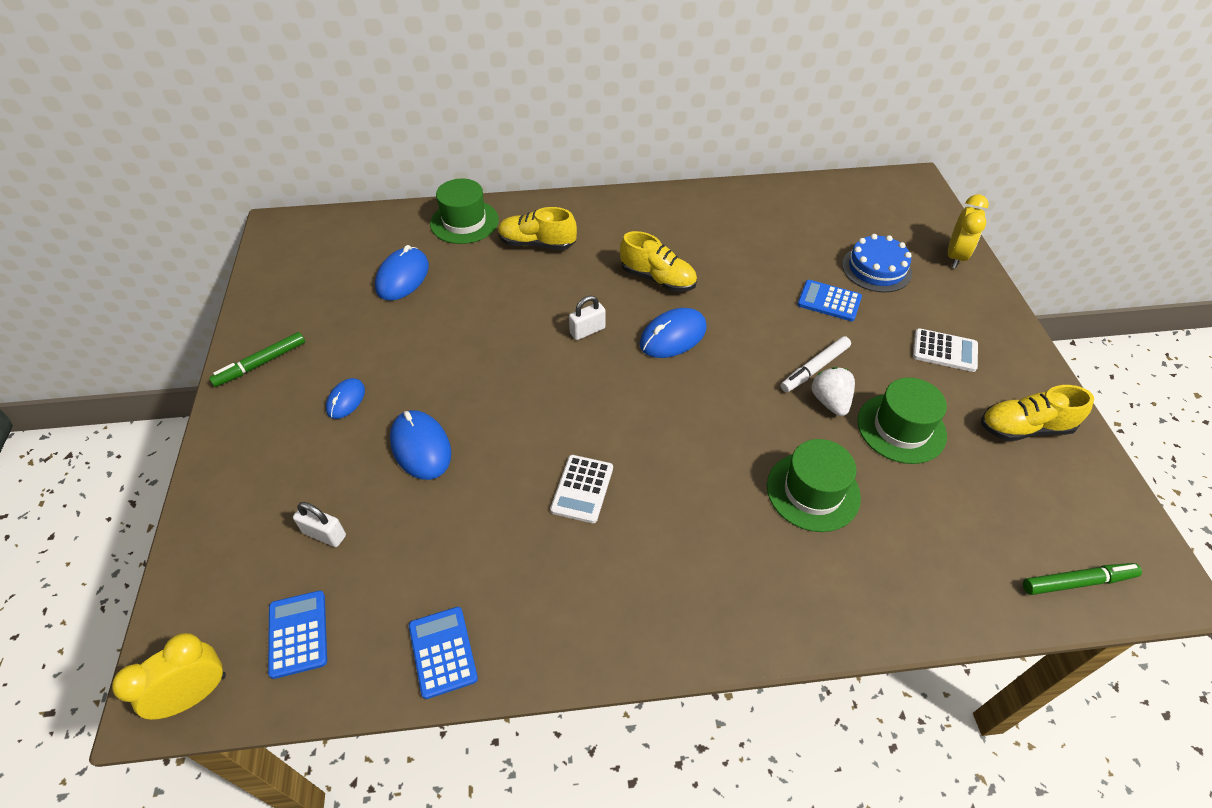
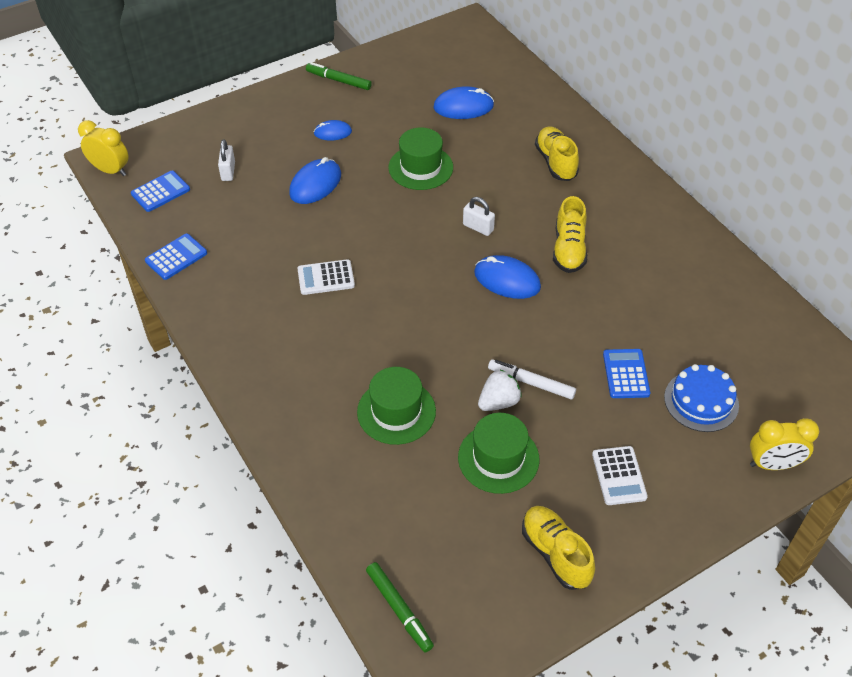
camera: 65 degrees right, 0 degrees up
(464, 222) = (549, 112): green hat -> green hat (420, 167)

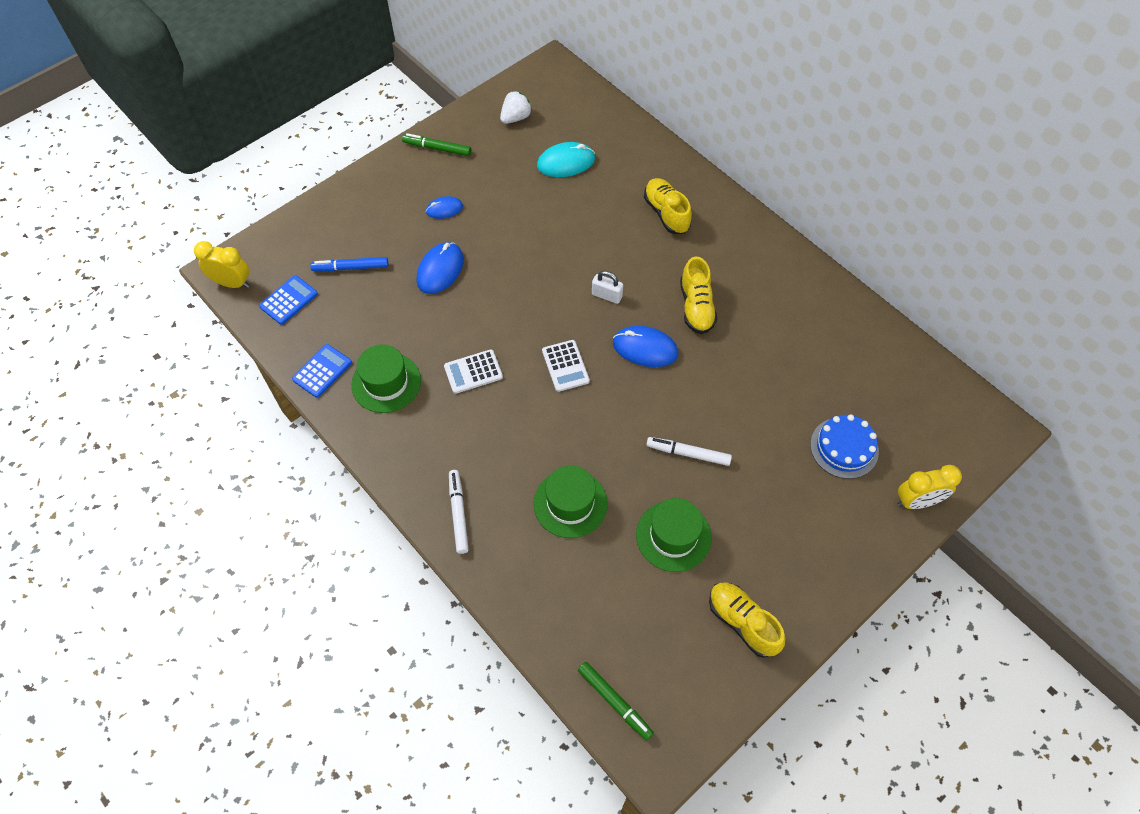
camera: 10 degrees left, 10 degrees up
(228, 171) = (351, 268): white padlock -> blue marker
(278, 404) = (458, 513): none -> white marker
(420, 167) = (538, 237): green hat -> green hat (386, 382)
(463, 107) = (566, 162): blue mouse -> turquoise mouse
(498, 402) = (662, 478): white strawberry -> white strawberry (515, 118)
(619, 476) = (784, 535): white calculator -> white calculator (565, 366)
(625, 374) = (772, 431): blue calculator -> none

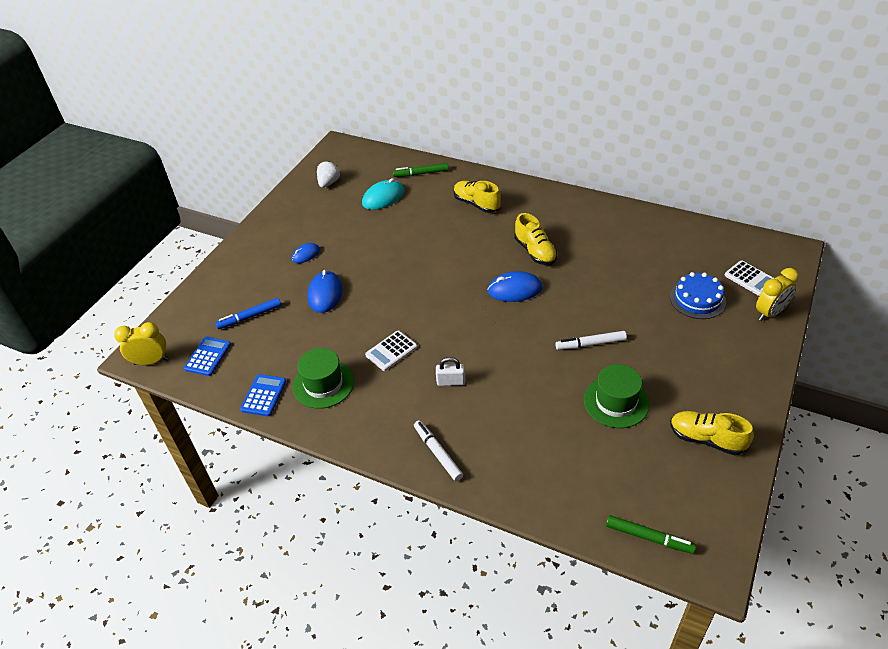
camera: 20 degrees left, 15 degrees down
(437, 148) = (278, 219): green marker -> green marker (421, 173)
(565, 366) = (462, 321): white calculator -> white calculator (750, 278)
(570, 503) = (523, 411): green hat -> none
(606, 295) = (465, 267): white padlock -> white padlock (451, 382)

